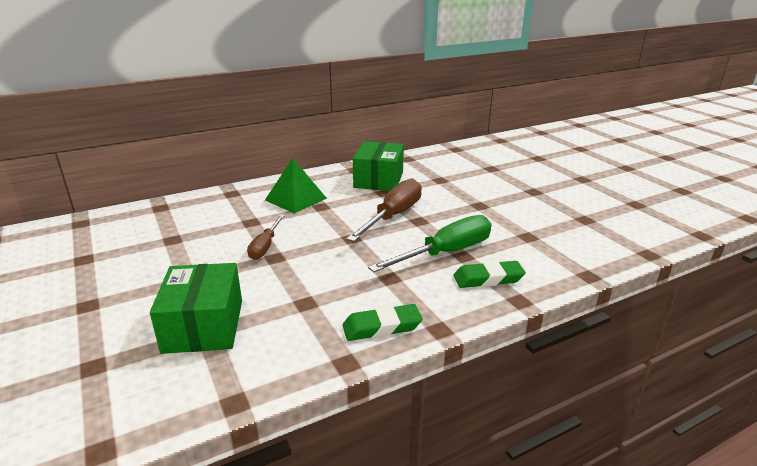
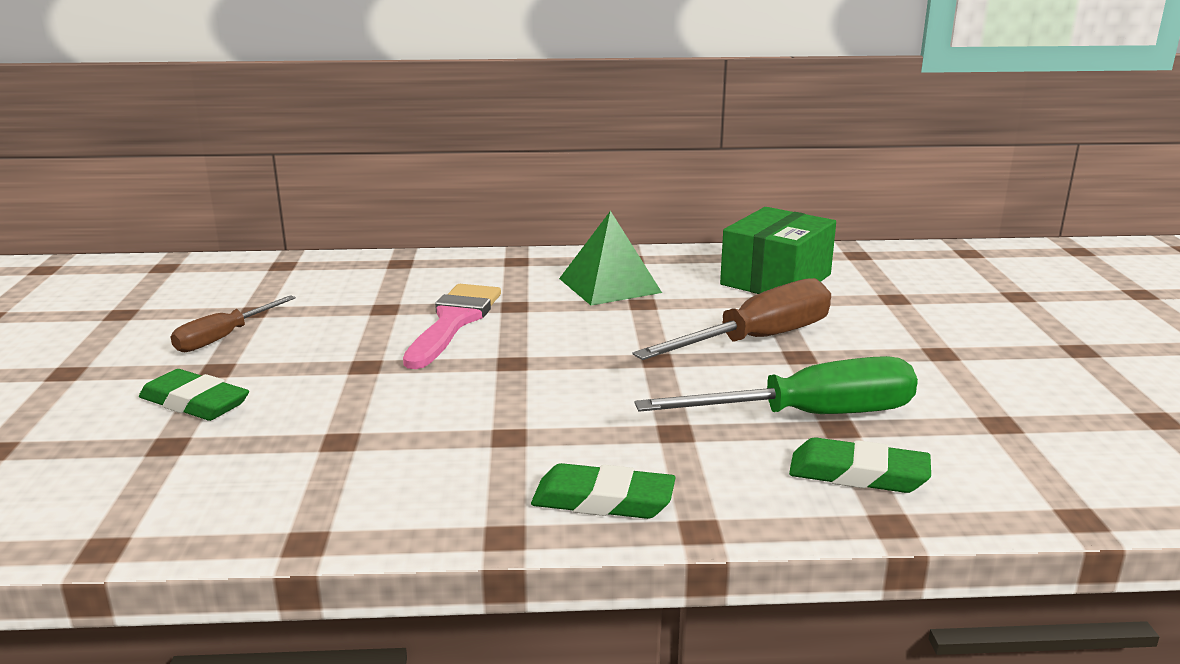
camera: 25 degrees right, 5 degrees down
(90, 332) = (195, 403): none -> green eraser
(204, 326) = (341, 431): green box -> none
(222, 239) = (454, 322): none -> pink brush
(265, 246) = (509, 344): brown screwdriver -> brown screwdriver (224, 338)

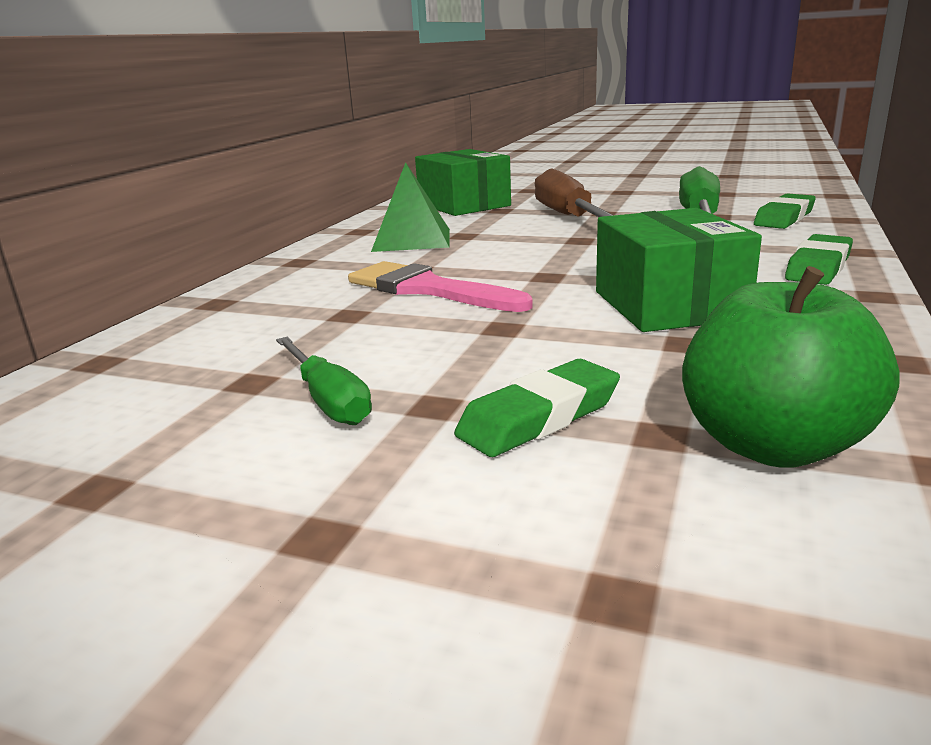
camera: 65 degrees left, 0 degrees up
(145, 484) = (772, 446): none -> green apple
(224, 338) = (328, 400): brown screwdriver -> green screwdriver
(437, 425) = (668, 305): none -> green box

